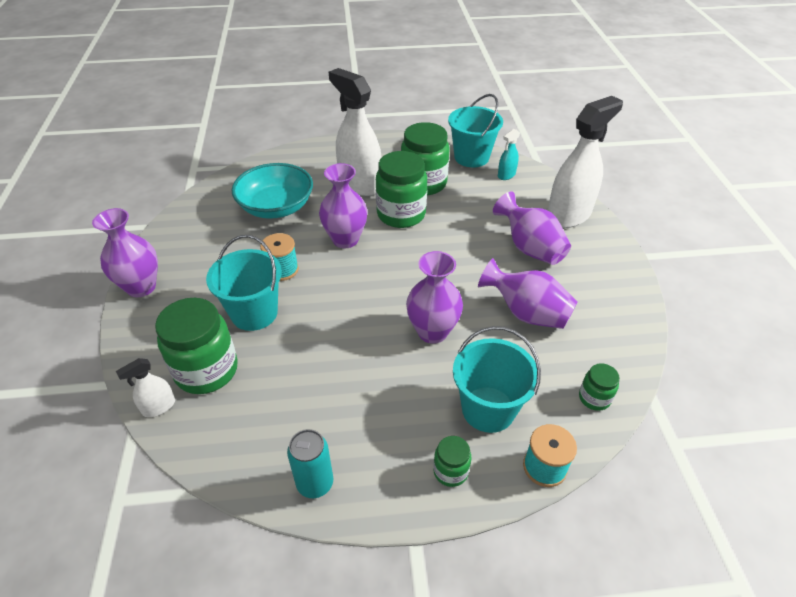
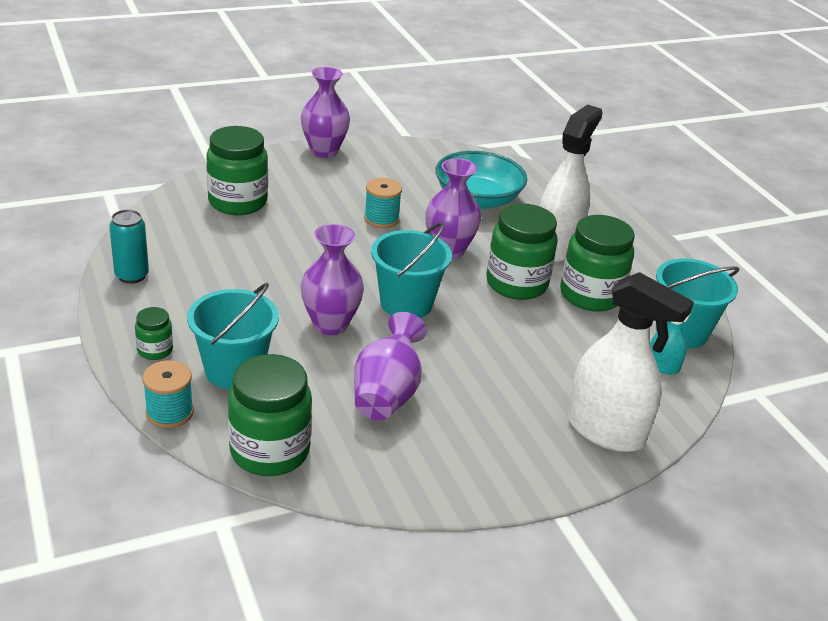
camera: 70 degrees right, 10 degrees down
(159, 407) = (193, 188): white spray bottle -> none
(254, 313) = (315, 213): turquoise bucket -> turquoise bucket (406, 303)
(530, 248) = (510, 394): purple vase -> none
(594, 398) = (270, 451): green jar -> green jar, size x2.05

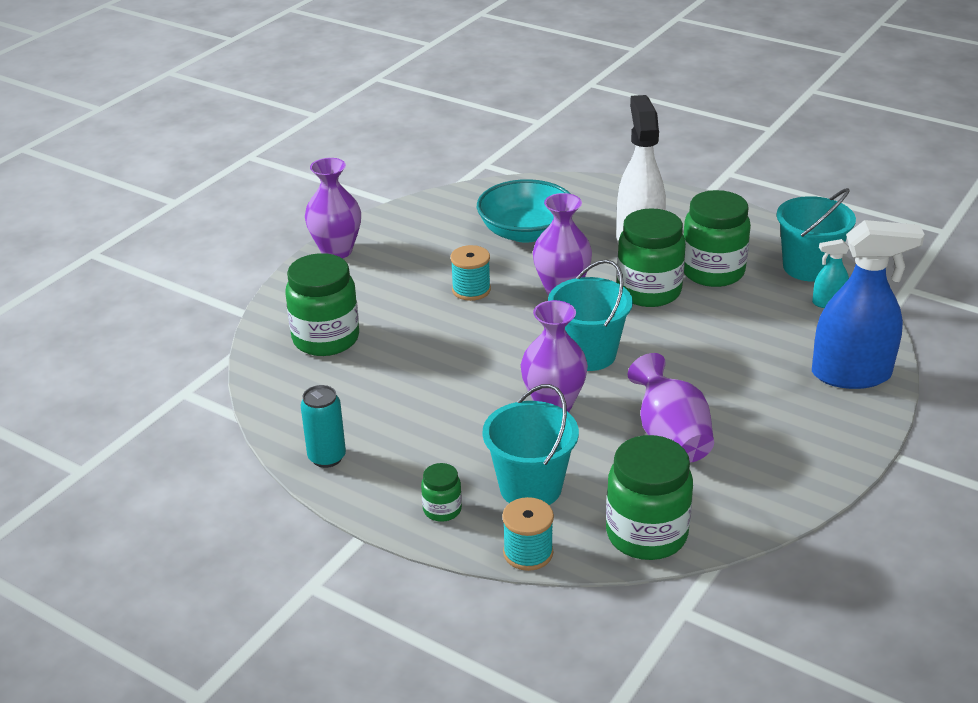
camera: 30 degrees left, 0 degrees up
(605, 431) = (851, 374): white spray bottle -> blue spray bottle

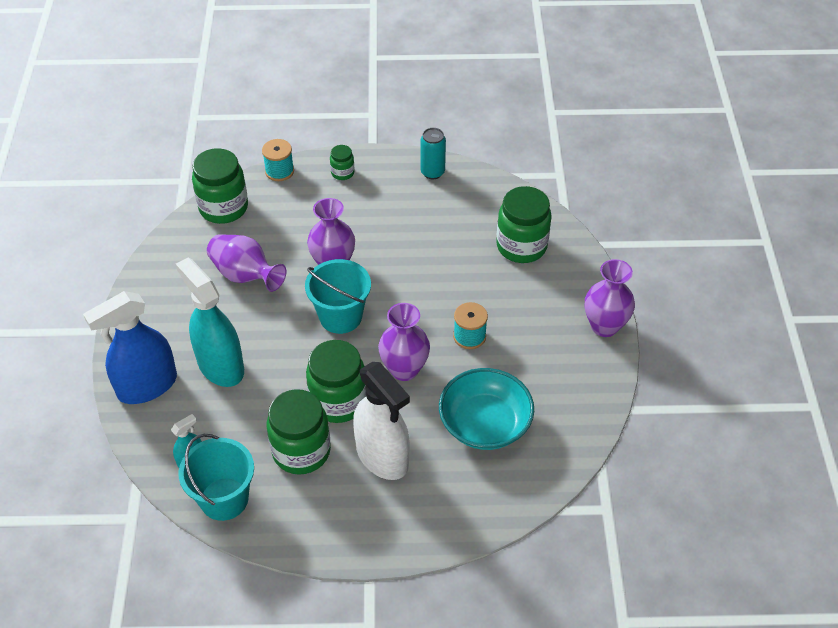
camera: 145 degrees right, 15 degrees up
(530, 487) = (305, 206): turquoise bucket -> none
(756, 361) = (220, 366): none -> turquoise spray bottle

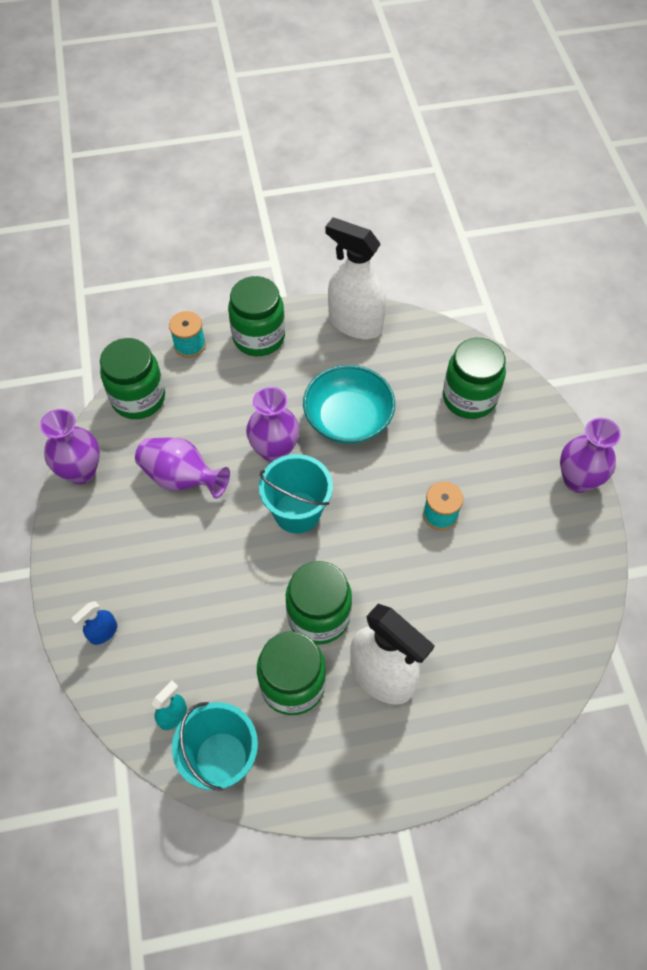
camera: 10 degrees left, 10 degrees up
(147, 386) = (103, 632): blue spray bottle -> blue spray bottle, size x0.45
(220, 366) = (179, 594): turquoise spray bottle -> none
(342, 173) = (259, 337): green jar -> green jar, size x2.05
(404, 369) = (380, 565): purple vase -> purple vase (81, 471)
(432, 172) = (355, 323): turquoise can -> white spray bottle
(485, 424) = (481, 617): turquoise bowl -> turquoise bowl (348, 419)

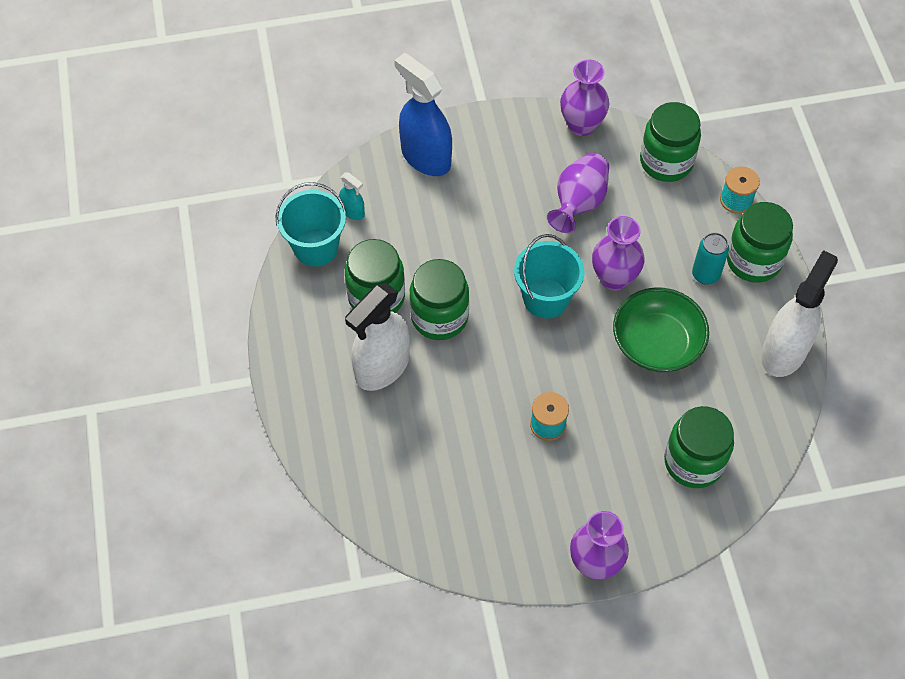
camera: 90 degrees right, 0 degrees up
(103, 632) = (425, 157): blue spray bottle -> blue spray bottle, size x2.22
(273, 375) = (705, 274): none -> turquoise can
(348, 419) = (657, 343): turquoise bowl -> green bowl

